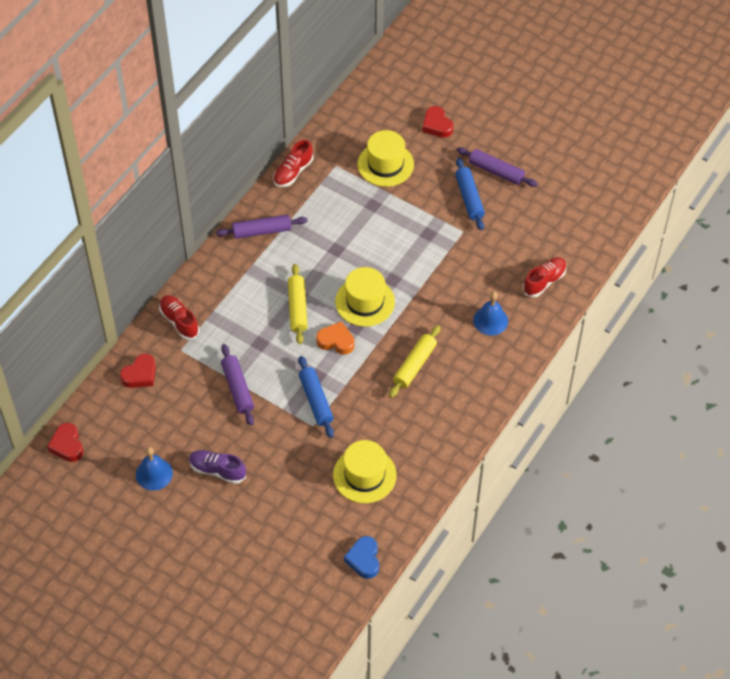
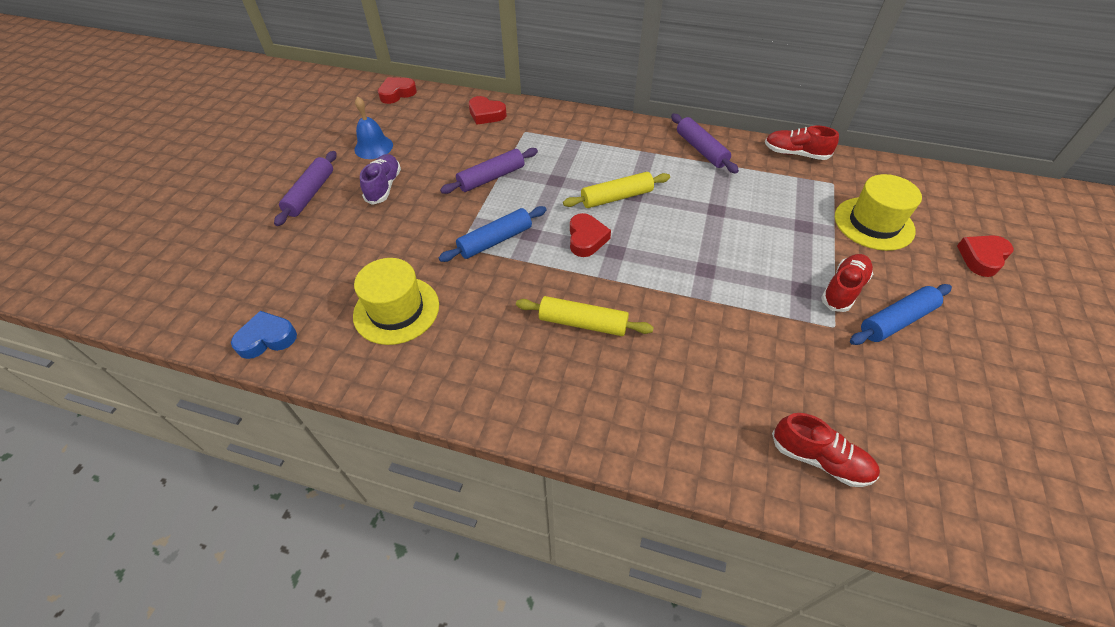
camera: 75 degrees right, 5 degrees down
(179, 321) = (558, 123): red shoe -> red shoe (843, 289)
(336, 341) = (586, 239): orange heart -> red heart
(365, 302) = (656, 251): yellow hat -> none
(490, 320) = (701, 397): blue bell -> none
(496, 171) = (970, 342): purple rolling pin -> purple rolling pin (310, 194)

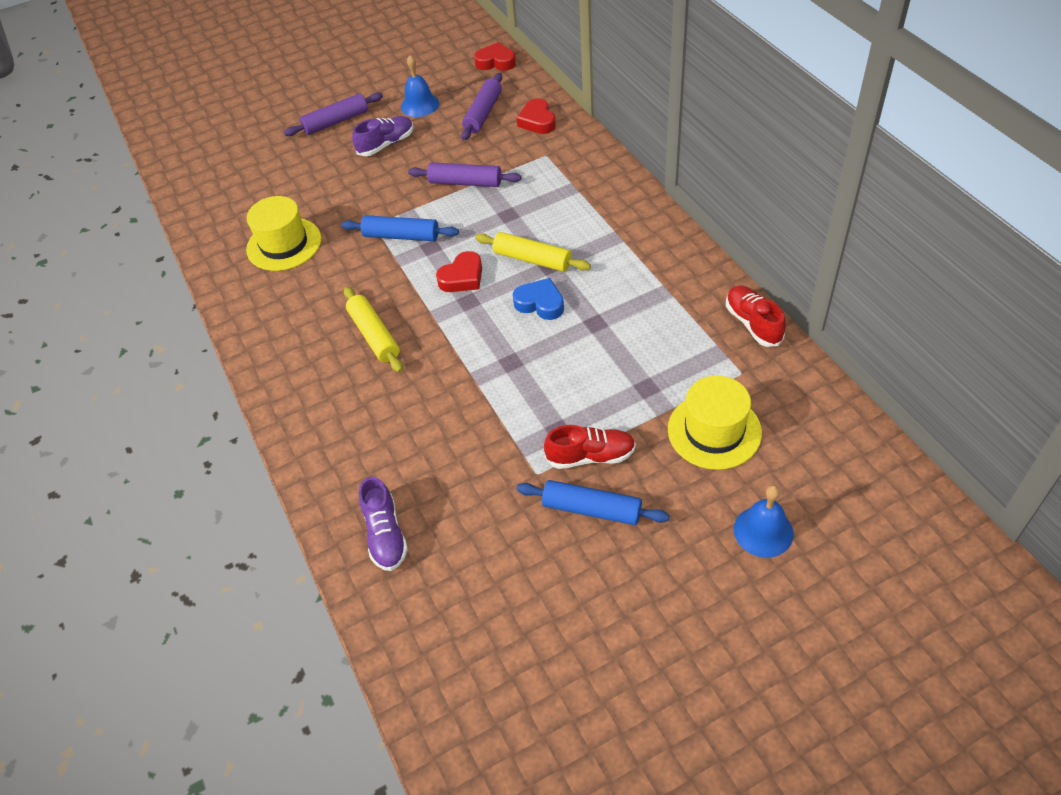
camera: 50 degrees right, 0 degrees up
(267, 338) = (202, 213): blue heart -> blue heart (540, 303)
(701, 150) = (668, 263): purple rolling pin -> purple rolling pin (483, 113)
(819, 459) = (385, 535): red shoe -> purple shoe
(982, 258) = (763, 531): red heart -> blue bell

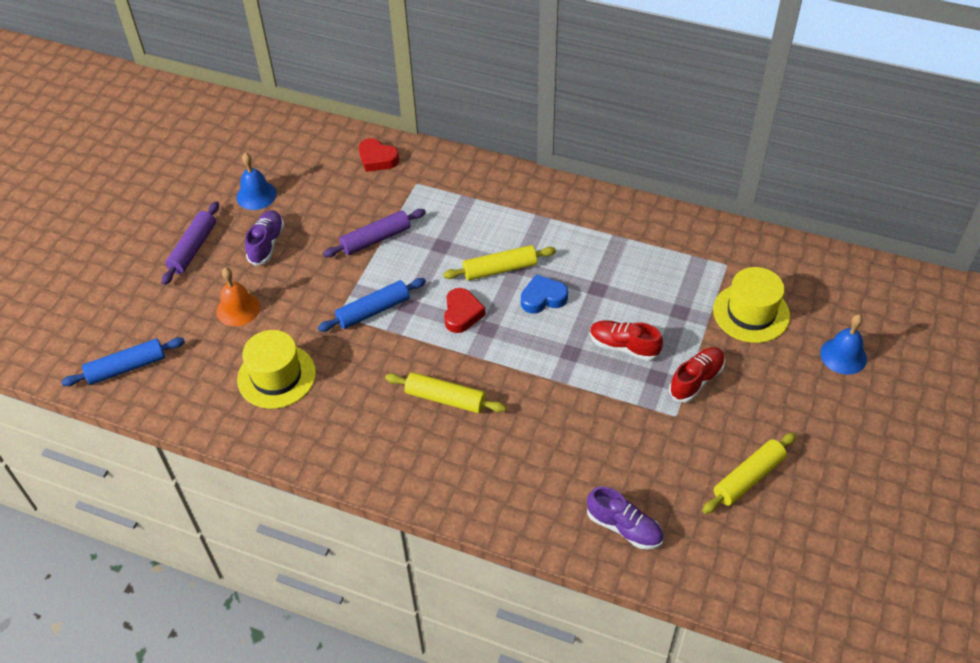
camera: 45 degrees left, 0 degrees up
(315, 181) = (238, 309): none -> orange bell
(483, 113) = (323, 175): purple rolling pin -> none
(496, 62) = (282, 126): red heart -> none
(536, 574) = (748, 478): none -> yellow rolling pin
(592, 509) = (735, 413): blue rolling pin -> blue rolling pin (126, 367)
(753, 323) = (698, 227): red shoe -> red shoe (624, 346)

